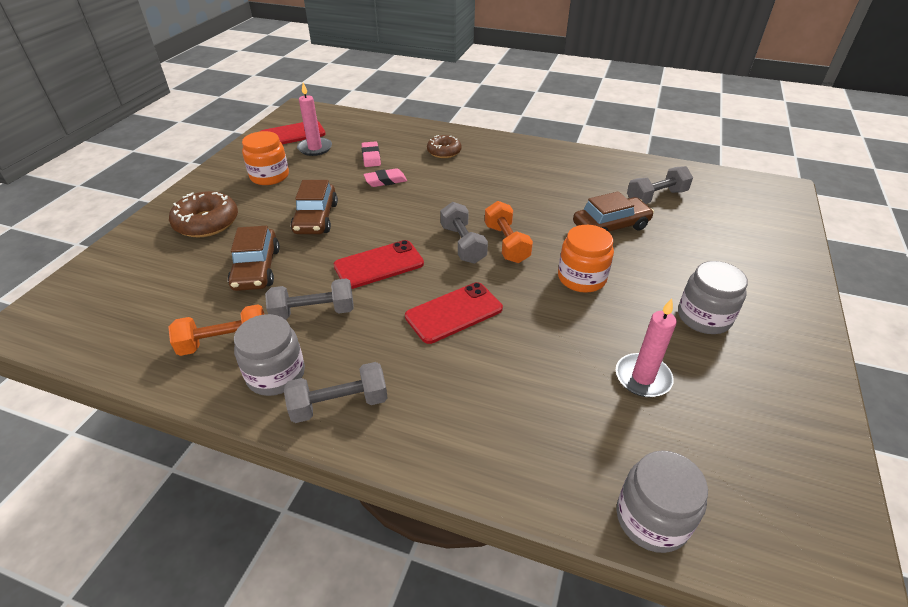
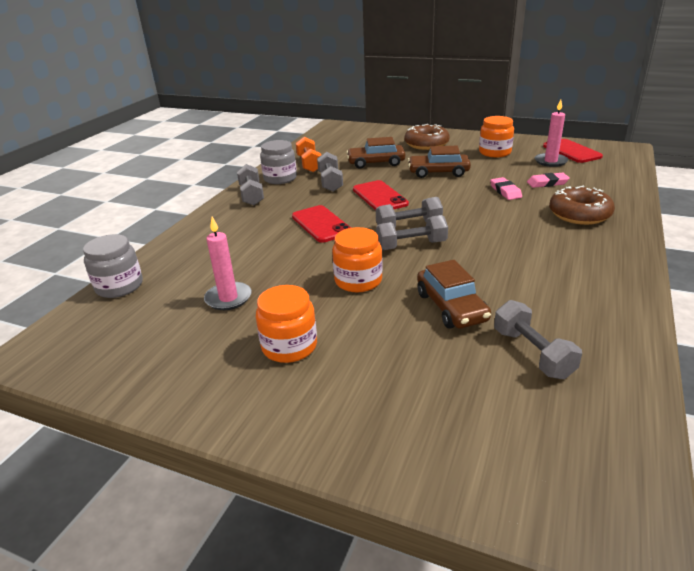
camera: 95 degrees right, 10 degrees down
(444, 152) = (579, 214): brown donut -> brown donut, size x1.56
(506, 243) = (411, 245): orange dumbbell -> grey dumbbell
(704, 317) = (289, 346): grey jar -> orange jar

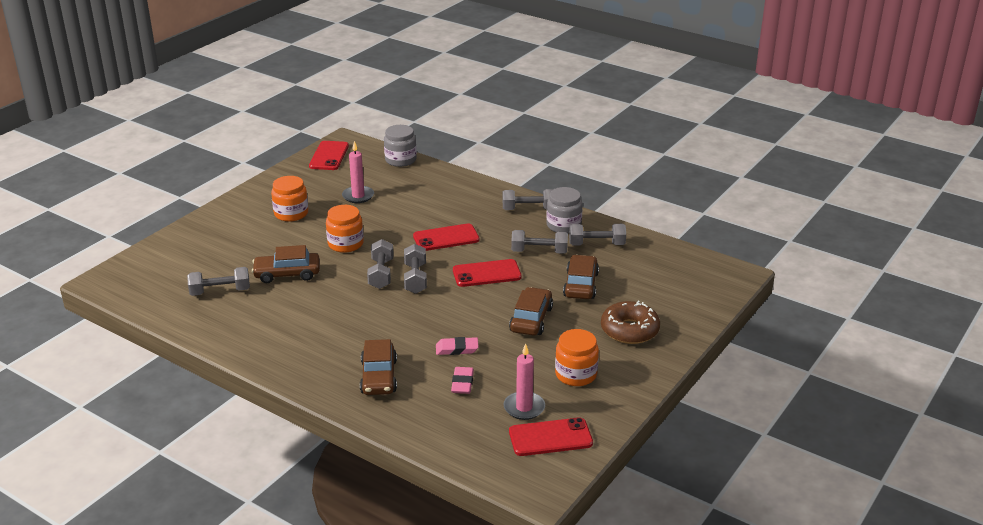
camera: 100 degrees right, 0 degrees up
(87, 356) = (329, 156): none -> red phone
(309, 164) = (596, 244): orange dumbbell -> grey dumbbell
(579, 214) = (379, 377): brown donut -> brown car

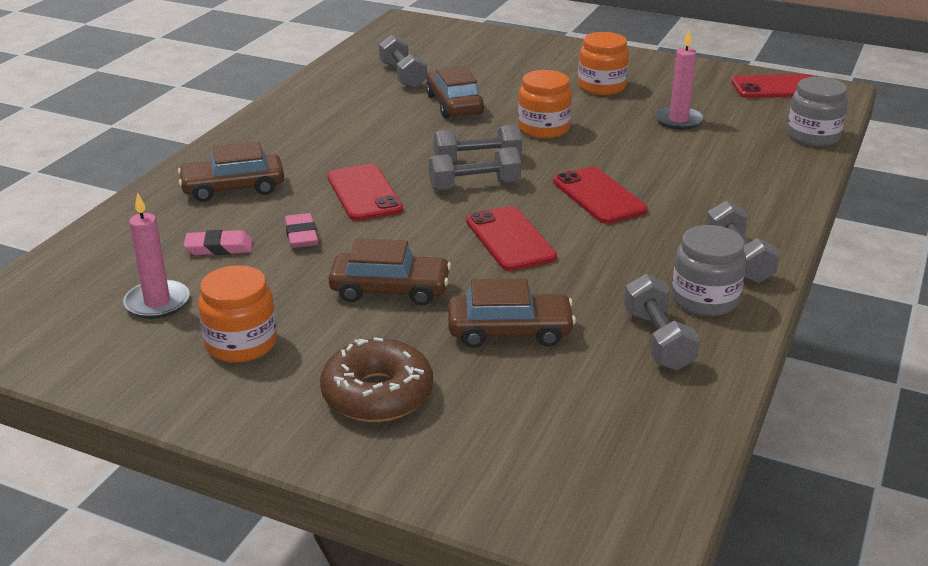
camera: 80 degrees right, 0 degrees up
(539, 252) = (600, 281): grey dumbbell -> none
(550, 438) = (82, 331): red phone -> red phone (364, 193)

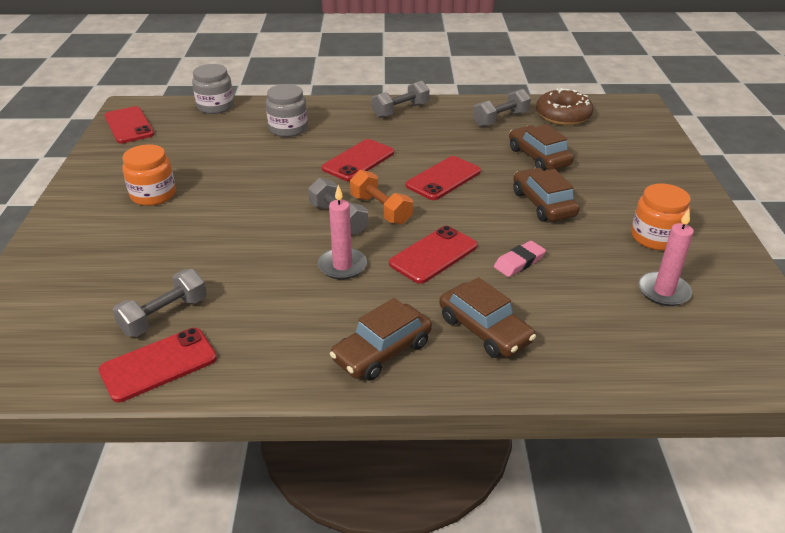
camera: 115 degrees left, 5 degrees up
(219, 248) = (574, 294): pink eraser -> none
(349, 70) = (159, 365): none -> red phone
(377, 394) = (635, 179): brown donut -> brown donut (563, 116)
(454, 104) = (229, 261): brown car -> brown car (382, 351)
(474, 185) = (380, 210): grey dumbbell -> orange dumbbell
(543, 128) = (258, 203): orange jar -> none
(678, 120) = (212, 152): pink candle -> pink candle (342, 266)
(704, 299) = (450, 114): grey jar -> grey jar (288, 129)

